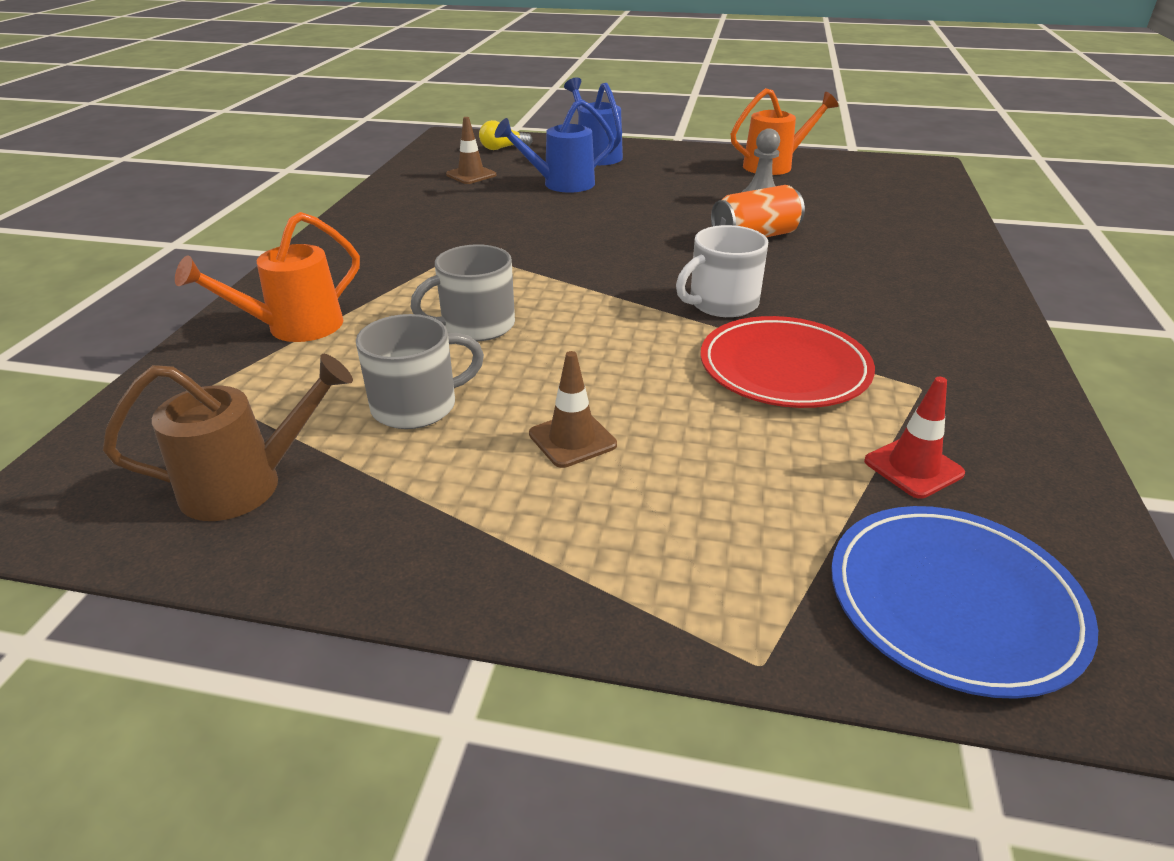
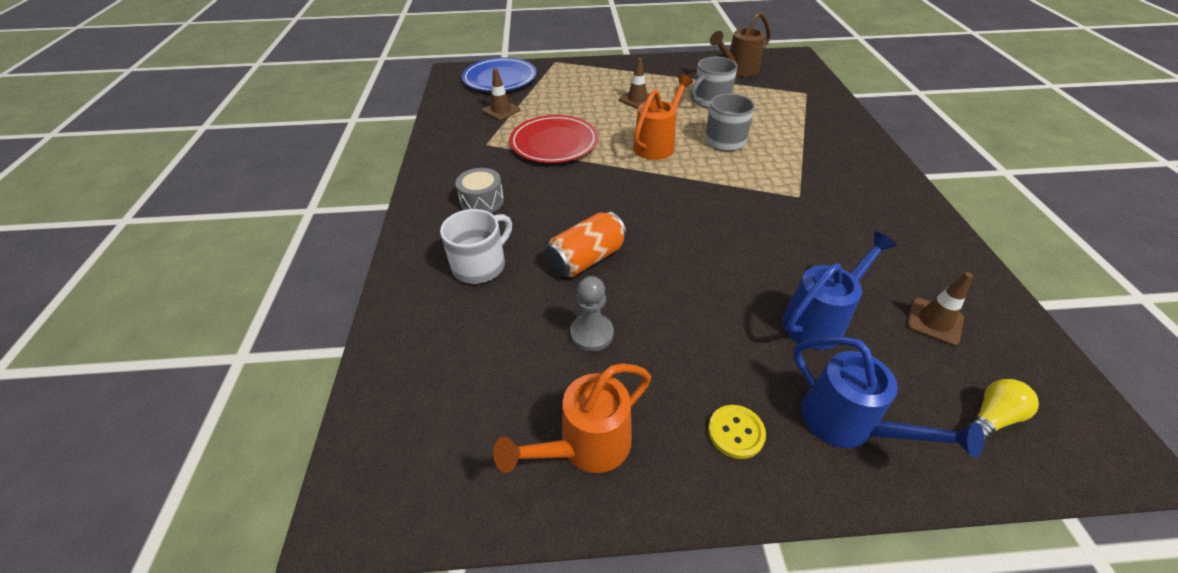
camera: 165 degrees right, 10 degrees up
(294, 328) = (816, 124): orange watering can -> orange watering can (657, 145)
(671, 160) = (736, 432): none -> yellow button
(721, 303) = (596, 180): white mug -> white mug (480, 265)
(897, 301) = (482, 201): none -> grey drum
(913, 467) = (501, 110): red traffic cone -> brown traffic cone

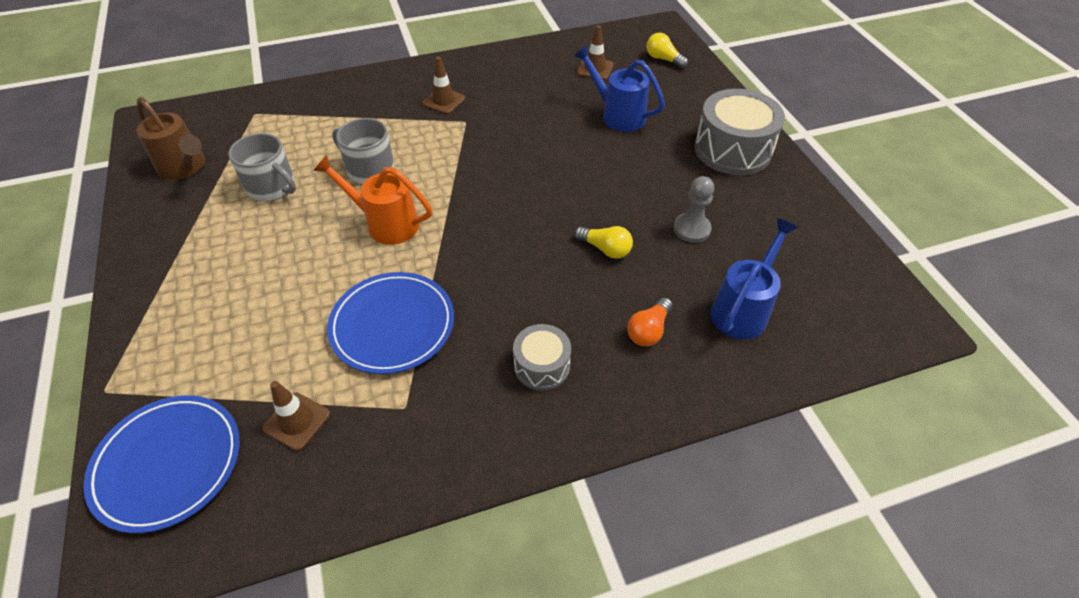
camera: 105 degrees left, 5 degrees up
(480, 265) = (648, 330): white mug -> orange light bulb
(554, 143) = (392, 325): red plate -> blue plate
(586, 259) = (605, 249): orange can -> yellow light bulb
(586, 446) = (786, 214): orange watering can -> none
(637, 99) = (265, 257): brown traffic cone -> brown traffic cone (444, 101)
(736, 432) = (732, 149): yellow button -> grey drum
(847, 424) = (699, 107): blue watering can -> blue watering can (743, 309)

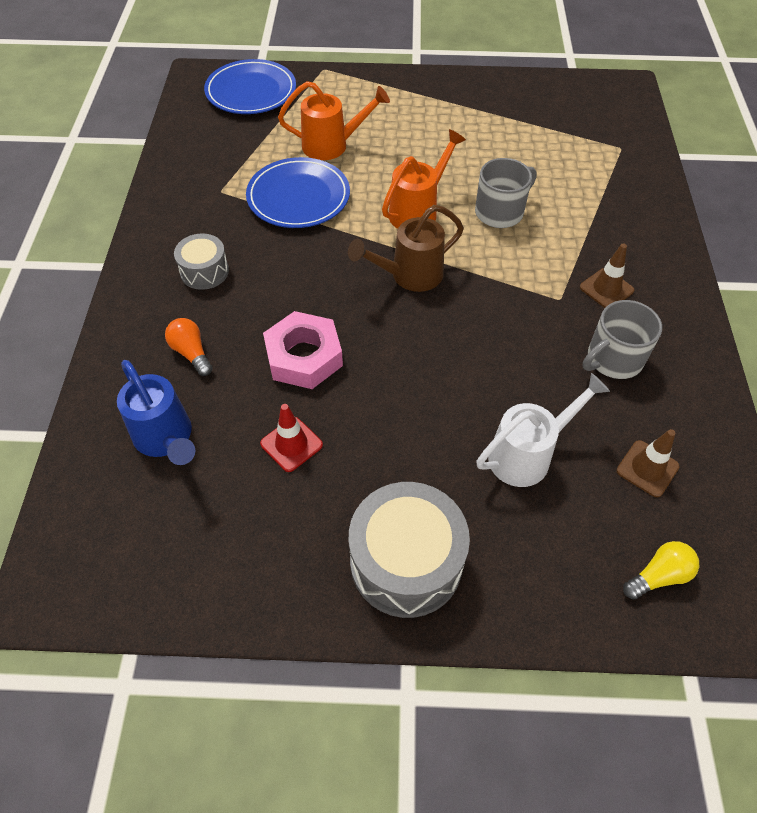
camera: 110 degrees right, 5 degrees up
(185, 168) = (547, 105): brown watering can -> brown watering can (409, 275)
(272, 187) = (499, 150): grey mug -> grey mug (613, 359)
(288, 325) = (332, 145): none -> orange watering can
(296, 421) = (245, 142): brown traffic cone -> none
(605, 249) = (304, 357): yellow light bulb -> pink nut
(618, 115) = (527, 454): blue watering can -> white watering can
(691, 229) = (291, 444): grey pawn -> red traffic cone

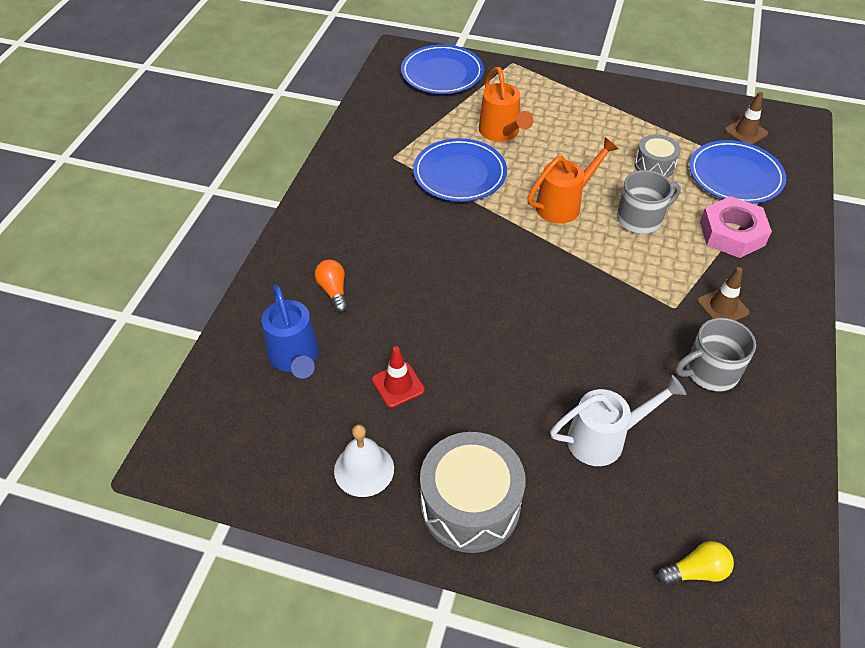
camera: 15 degrees right, 5 degrees down
(204, 271) = (362, 224): grey drum -> grey drum (654, 166)
(278, 549) = (364, 469): none -> white bell
(304, 357) = (428, 313): pink nut -> pink nut (732, 233)
(332, 145) = (501, 133): orange watering can -> orange watering can turned 60 degrees clockwise
(409, 275) = (540, 260): brown watering can -> none
(581, 151) = (735, 176): none -> blue plate
(647, 468) = (713, 475): brown traffic cone -> brown traffic cone (745, 132)

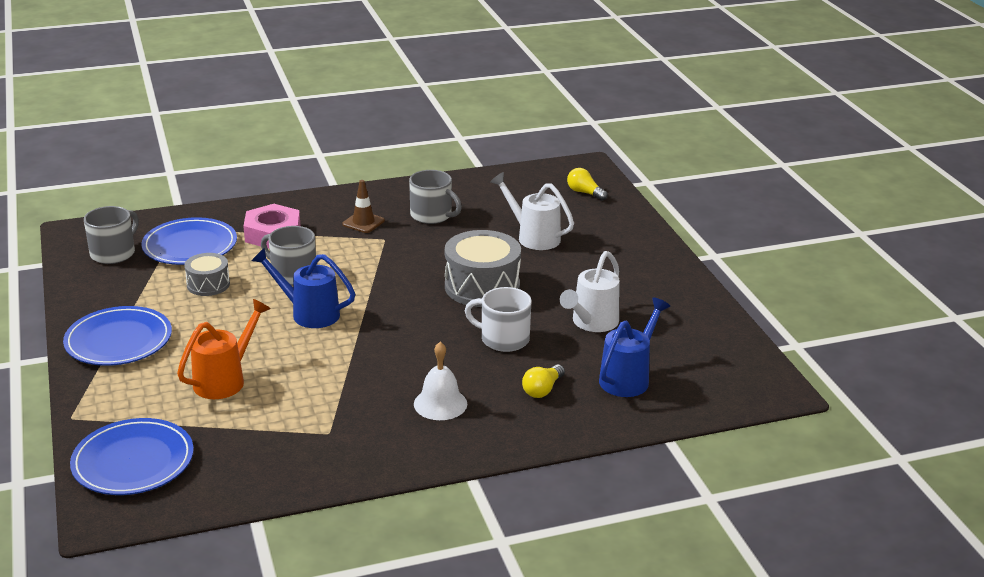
camera: 125 degrees left, 20 degrees down
(333, 291) = (542, 390): orange light bulb -> yellow light bulb
(364, 469) = (671, 310): white bell -> white bell (440, 404)
(398, 385) = (591, 323): red traffic cone -> white watering can
(426, 305) = (503, 339): none -> white mug
(459, 174) = (317, 382): blue plate -> blue plate (118, 341)
(470, 505) = (640, 266): grey drum -> grey drum (482, 287)
(564, 204) = (309, 313): orange watering can -> blue watering can
(745, 132) = (114, 253): brown traffic cone -> grey mug

